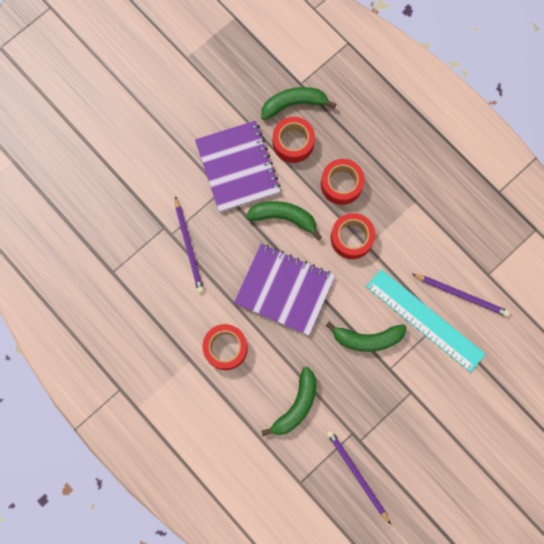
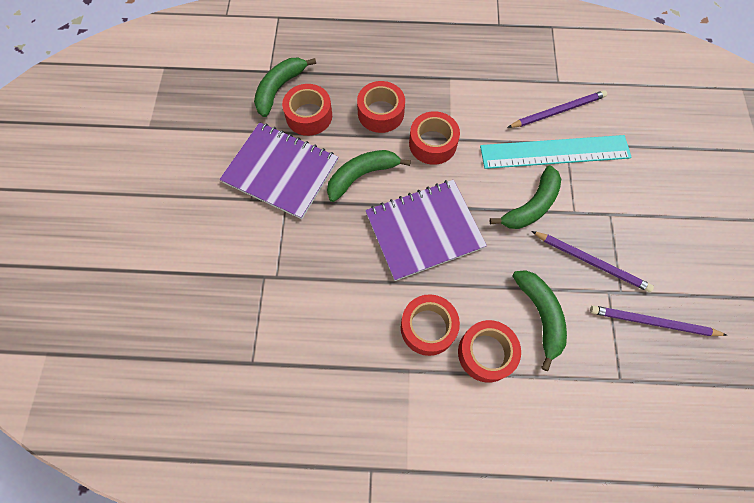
camera: 45 degrees left, 10 degrees down
(189, 246) = (303, 272): purple pencil -> purple pencil (591, 262)
(242, 394) = (486, 353): none -> red tape

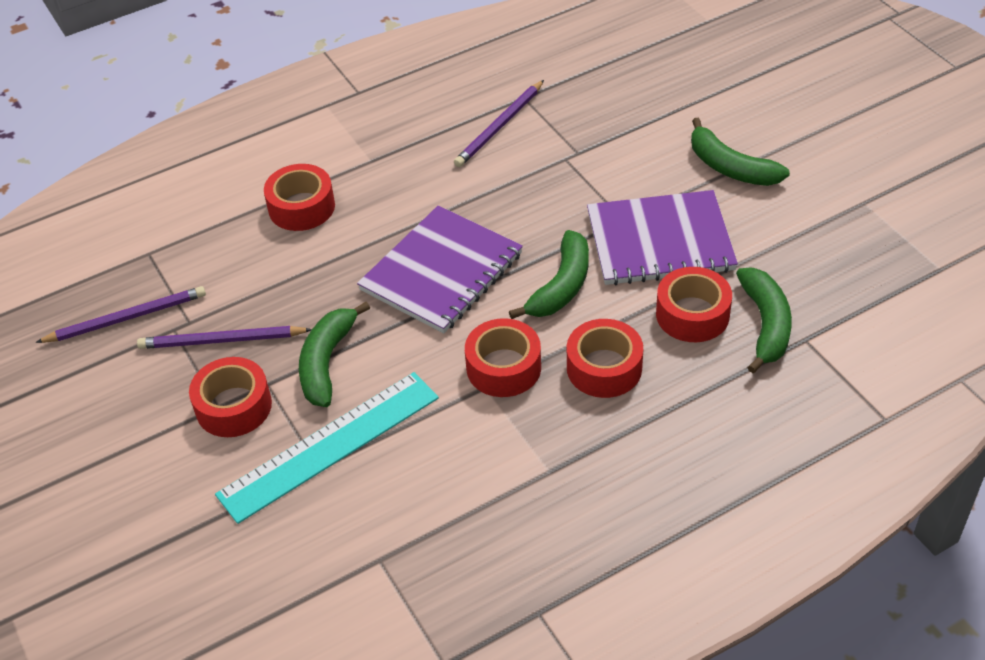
camera: 150 degrees right, 20 degrees down
(428, 327) = (375, 197): red tape -> red tape (233, 406)
(540, 316) = (259, 263): green banana -> green banana (730, 167)
(558, 111) = (354, 509): purple pencil -> purple pencil (499, 126)

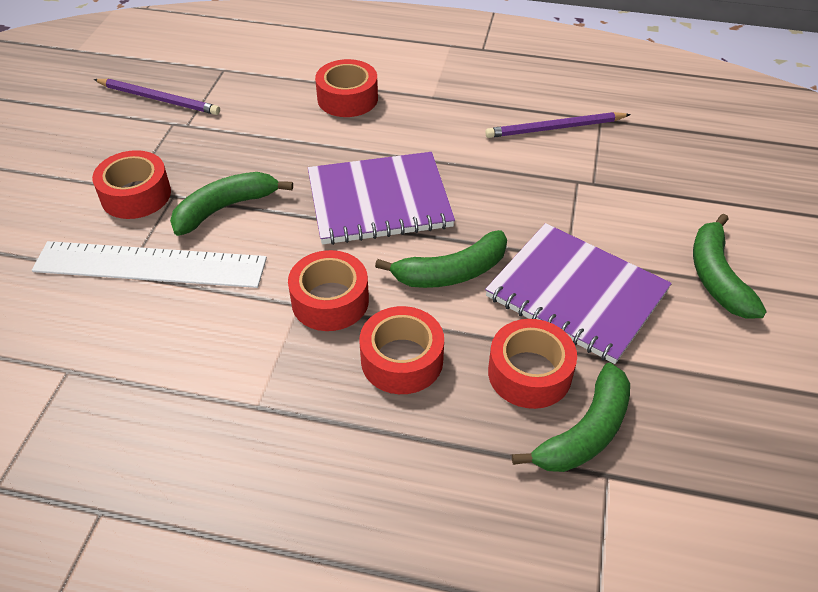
camera: 40 degrees right, 0 degrees up
(221, 341) = (187, 149): purple pencil -> none
(330, 446) = (150, 265): turquoise ruler -> white ruler

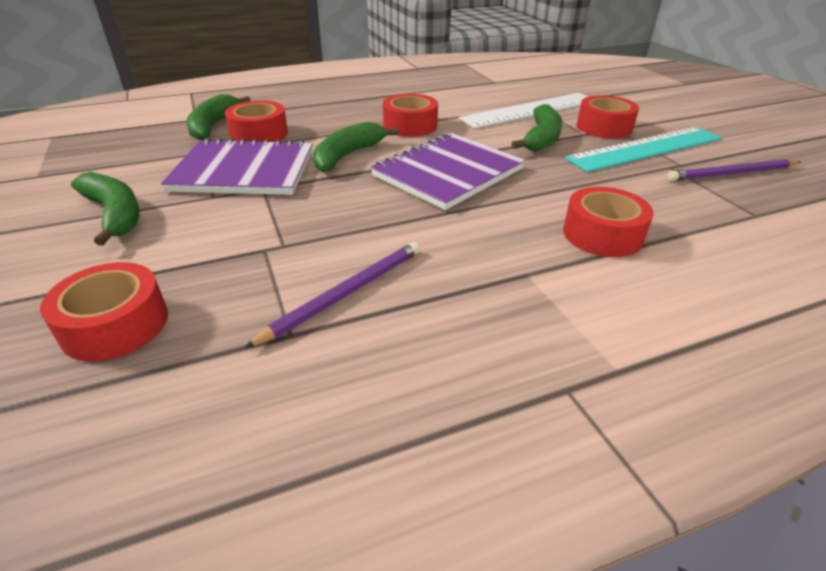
camera: 145 degrees right, 10 degrees down
(161, 150) = (646, 149): none -> turquoise ruler
(402, 360) = (341, 120): red tape -> red tape (115, 325)

